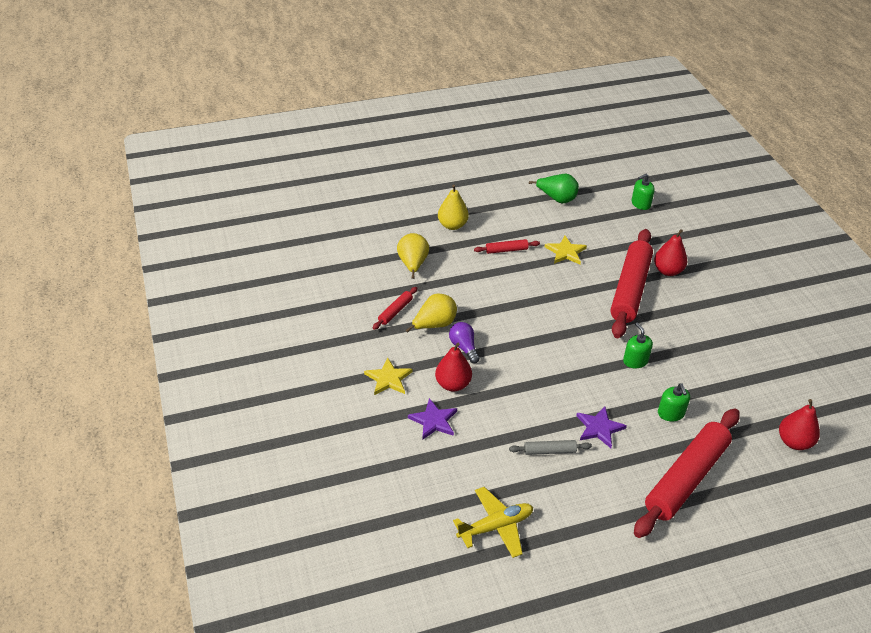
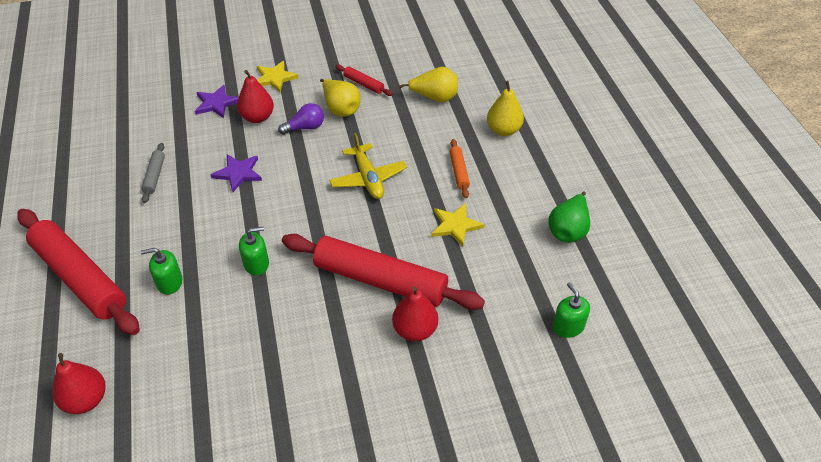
camera: 95 degrees right, 5 degrees up
(495, 526) = (88, 133): yellow plane -> yellow plane (368, 178)
(506, 250) = (459, 172): red rolling pin -> orange rolling pin
(599, 428) = (170, 217): purple star -> purple star (238, 173)

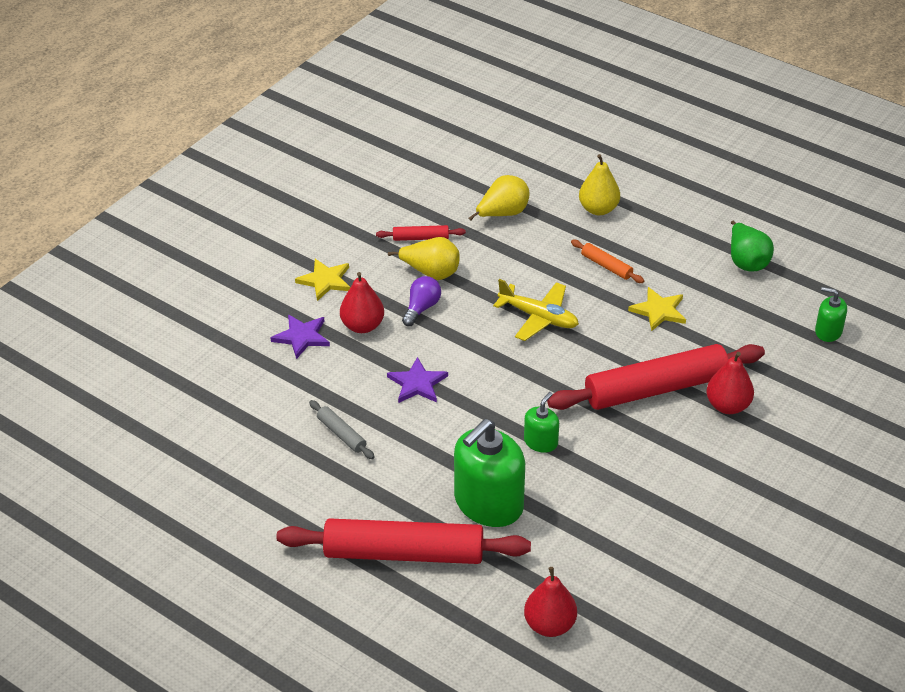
camera: 40 degrees left, 5 degrees down
(169, 282) = (488, 503): green soap dispenser -> green soap dispenser, size x2.03

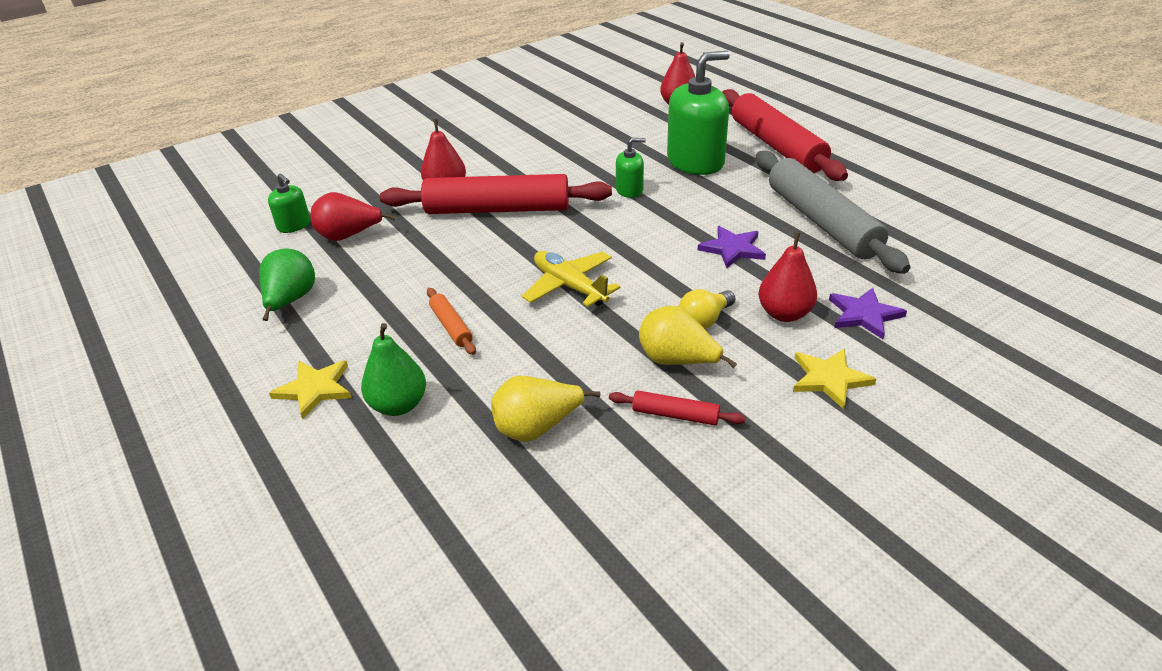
camera: 160 degrees left, 5 degrees down
(341, 434) = (822, 221): grey rolling pin -> grey rolling pin, size x2.34
(403, 553) = (776, 146): red rolling pin -> red rolling pin turned 45 degrees clockwise
(421, 308) = (704, 320): purple light bulb -> yellow light bulb
(541, 442) = (629, 190): green soap dispenser -> green soap dispenser turned 150 degrees counterclockwise
(598, 209) = (398, 405): yellow pear -> green pear
(658, 311) = (435, 270): yellow star -> yellow star (315, 389)
(765, 330) = (349, 236): none -> red pear

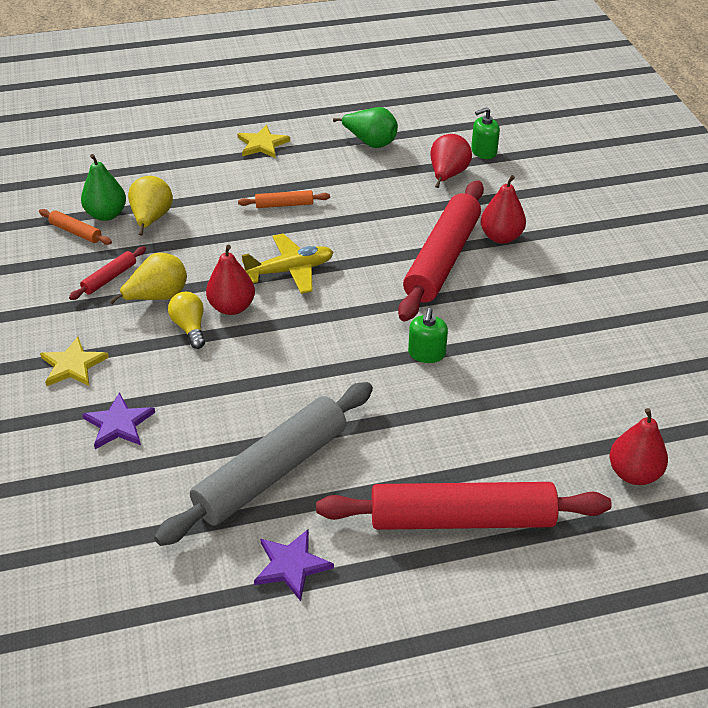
camera: 110 degrees right, 5 degrees up
(398, 405) = (219, 172): green pear -> green pear (106, 214)
(608, 494) = (76, 232): none -> orange rolling pin
(695, 162) = (461, 426): green soap dispenser -> none
(732, 249) = (273, 384): purple star -> purple star (291, 565)
(784, 314) = (160, 376): red pear -> red pear (232, 307)
(822, 221) = (272, 472): grey rolling pin -> grey rolling pin turned 45 degrees counterclockwise

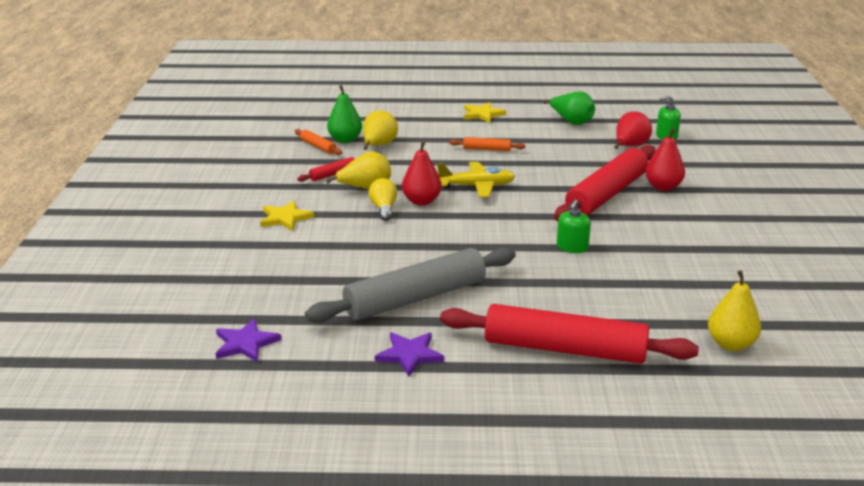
camera: 15 degrees right, 15 degrees down
(119, 424) = (306, 254): purple star -> purple star (245, 343)
(633, 473) = (731, 344): red pear -> yellow pear

